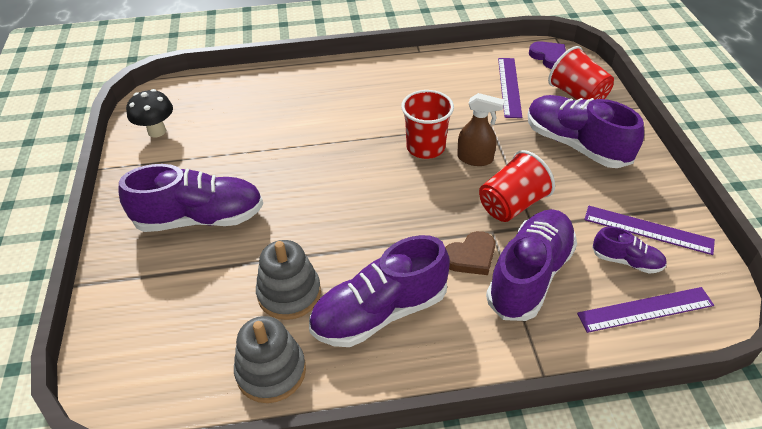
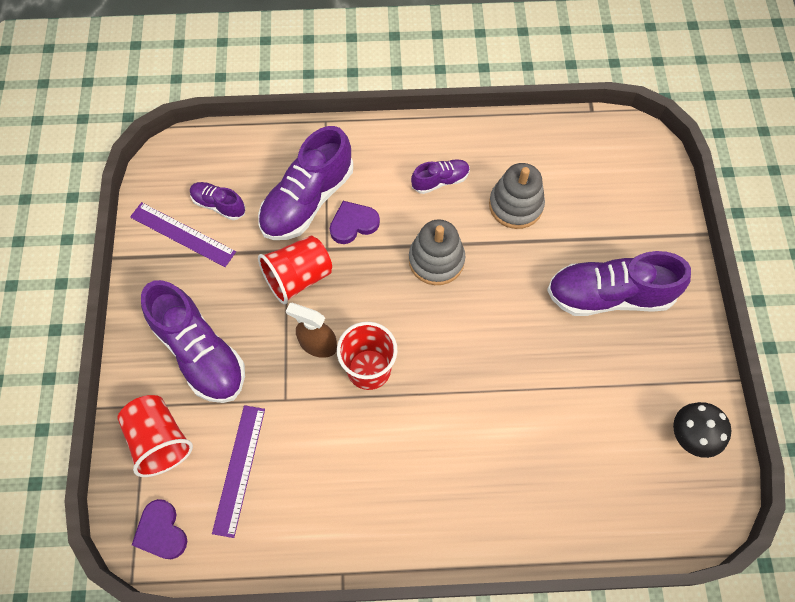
camera: 175 degrees left, 20 degrees up
(271, 371) = (526, 144): grey stacking toy -> grey stacking toy (436, 260)
(379, 312) = (440, 181): purple shoe -> purple shoe, size x0.50
(471, 256) = (353, 224): brown heart -> purple heart
(645, 309) = (226, 161): purple ruler -> none

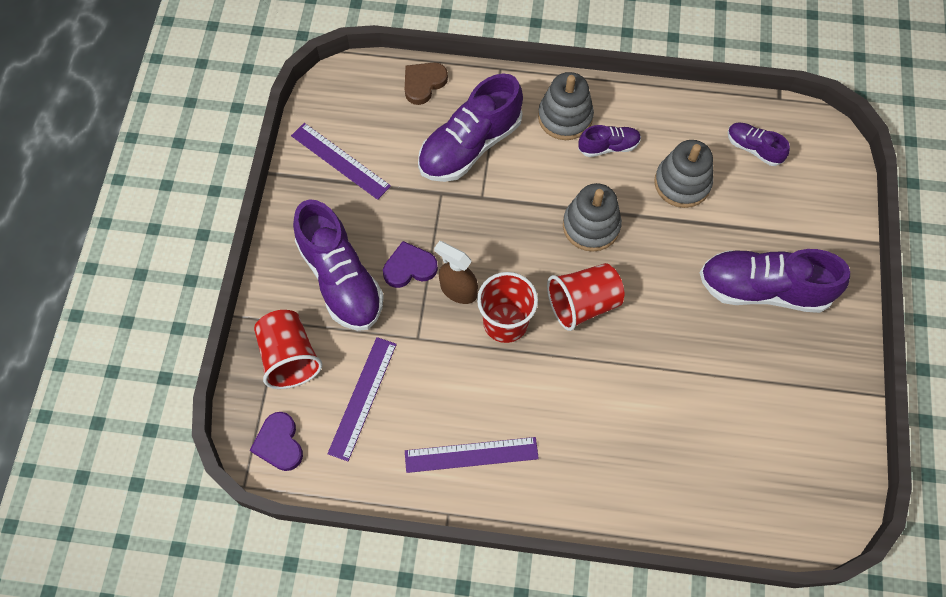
camera: 10 degrees right, 0 degrees up
(219, 205) = (380, 137): purple shoe -> purple shoe (753, 148)
(253, 146) = (423, 83): none -> brown heart
(298, 277) = (449, 221): red cup -> red cup (583, 304)
(353, 224) = (512, 177): purple heart -> purple heart (409, 267)
(356, 509) = (471, 455): none -> purple ruler
(394, 159) = (565, 117): none -> grey stacking toy
(690, 437) = (821, 443): black mushroom -> none

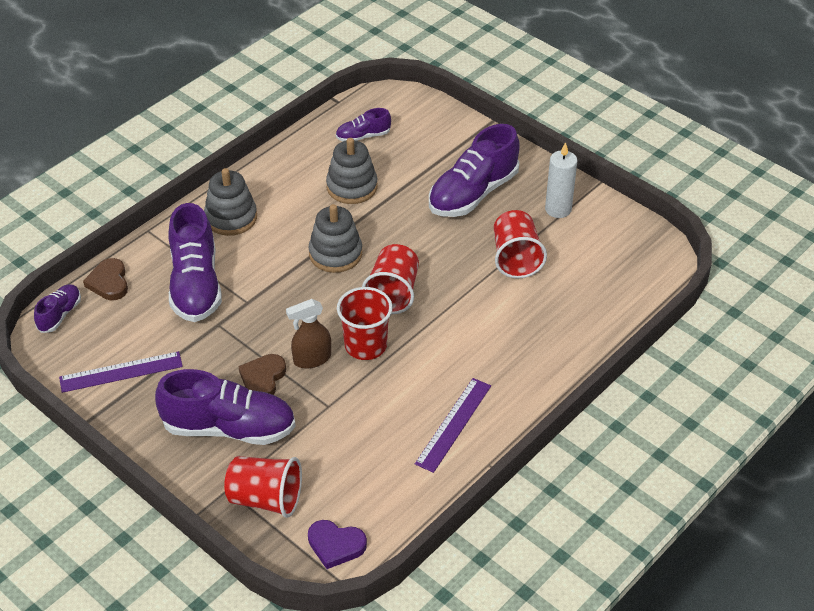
camera: 55 degrees left, 20 degrees down
(362, 397) = (346, 468): purple ruler -> none
(409, 267) = (263, 378): purple heart -> brown heart
(608, 146) = (281, 208): purple shoe -> purple shoe (60, 315)
(712, 381) = (516, 258): none -> red cup
(809, 379) = (558, 209): none -> white candle

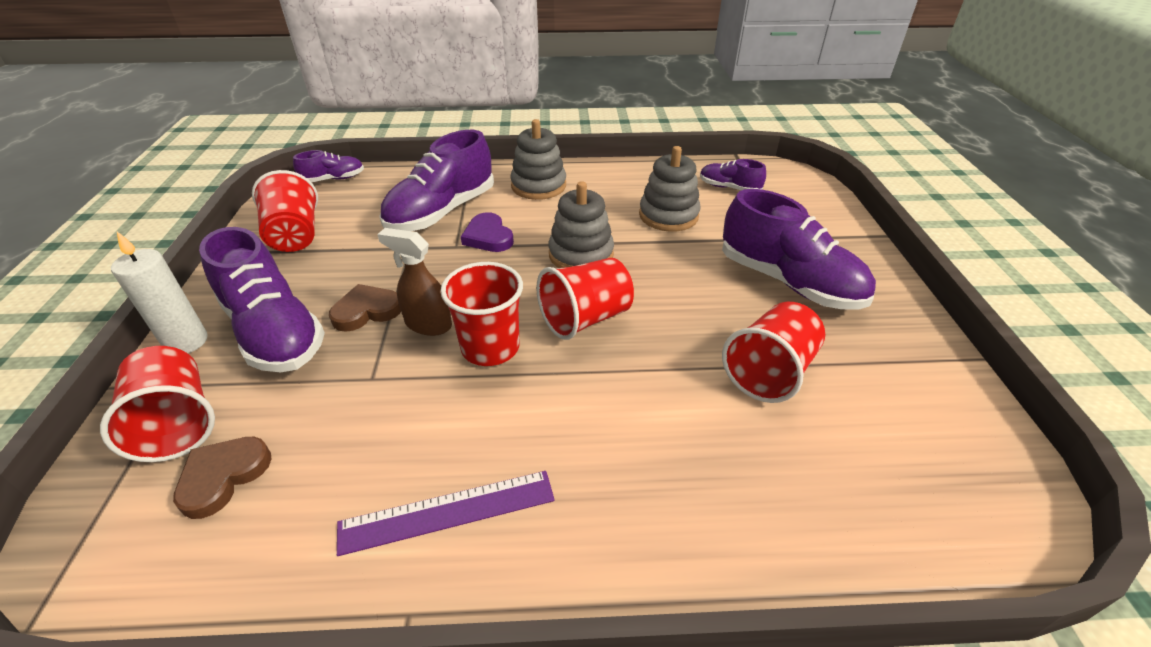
camera: 45 degrees right, 5 degrees down
(109, 282) = (394, 178): brown heart -> brown heart (223, 477)
(121, 372) = (295, 236): purple ruler -> red cup
(335, 545) = (121, 545): purple heart -> purple heart (488, 237)
(473, 193) = (789, 282): purple shoe -> purple shoe turned 135 degrees counterclockwise
(558, 209) = (886, 354): white candle -> white candle (186, 342)

